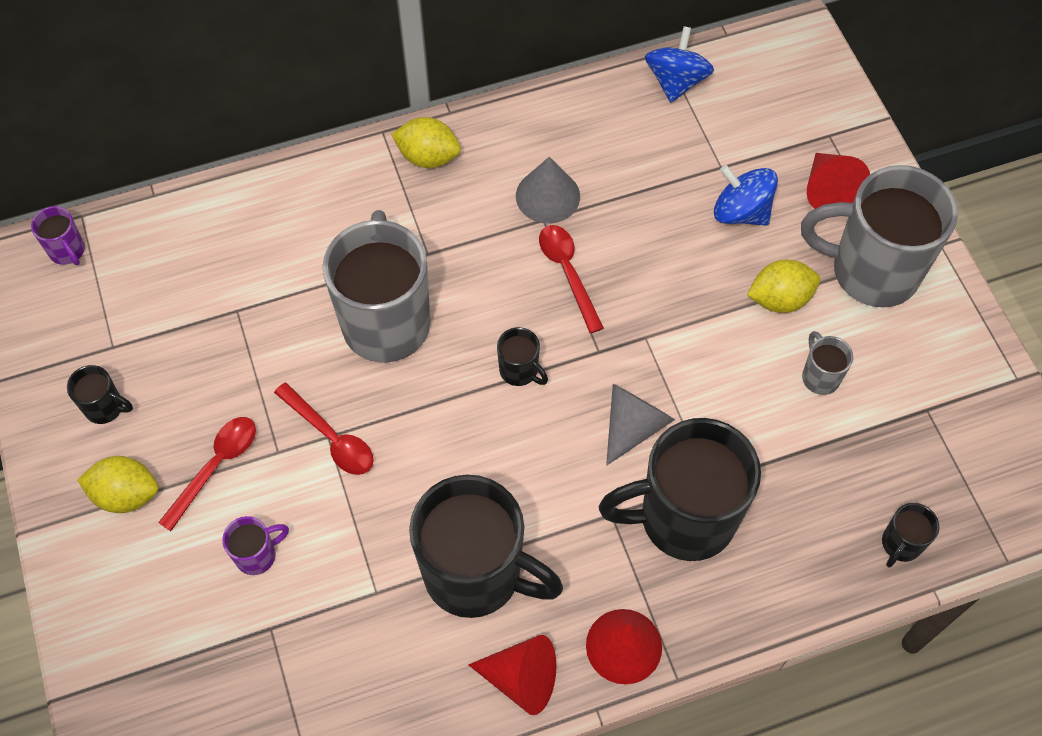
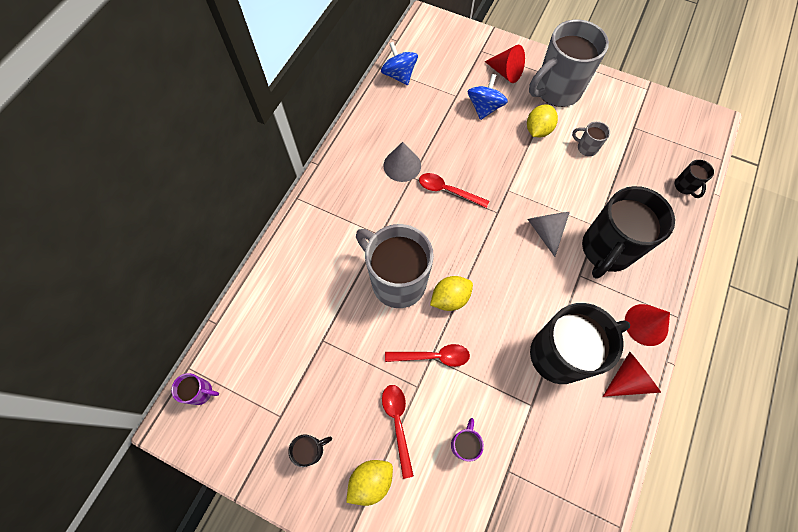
camera: 45 degrees left, 5 degrees up
(428, 157) = (331, 192): yellow lemon -> yellow lemon (450, 298)
(520, 371) = (477, 250): black mug -> none
(741, 212) = (484, 107): blue spinning top -> blue spinning top turned 120 degrees clockwise

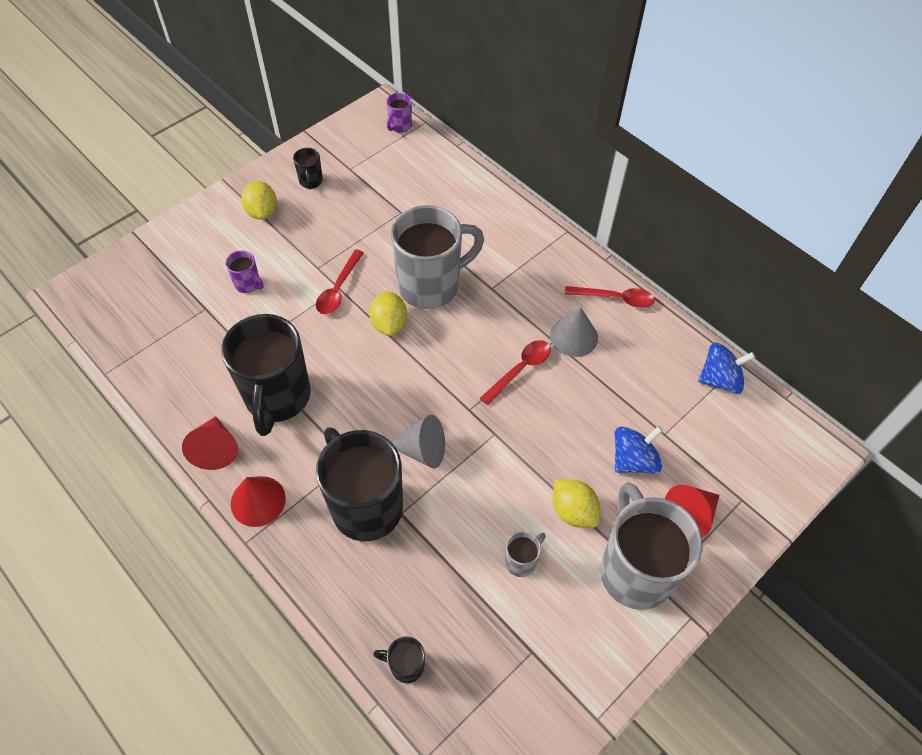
camera: 110 degrees right, 10 degrees down
(397, 423) = (295, 243): red spoon -> red spoon (615, 298)
(484, 107) = (633, 460): blue spinning top -> blue spinning top turned 75 degrees counterclockwise

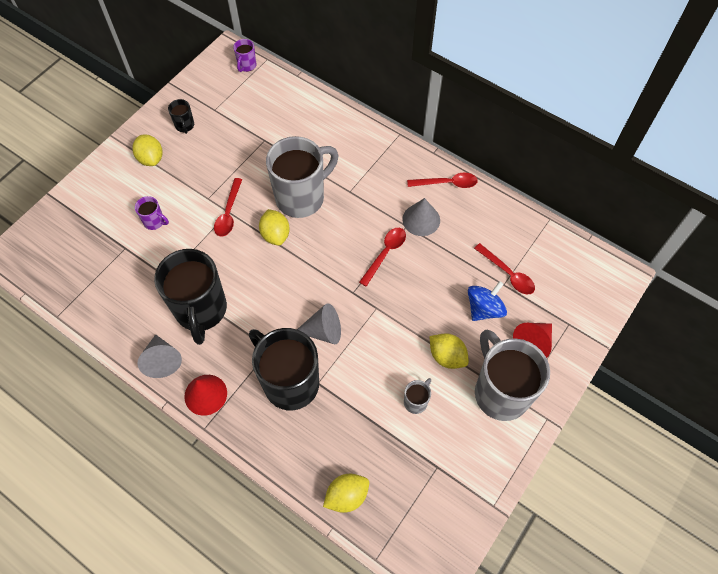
camera: 10 degrees left, 5 degrees up
(216, 449) = (162, 360): red cone -> grey cone
(405, 666) = (346, 496): black mug -> yellow lemon
(672, 422) = (507, 274): none -> red spoon
(720, 379) = (537, 234): blue spinning top -> none

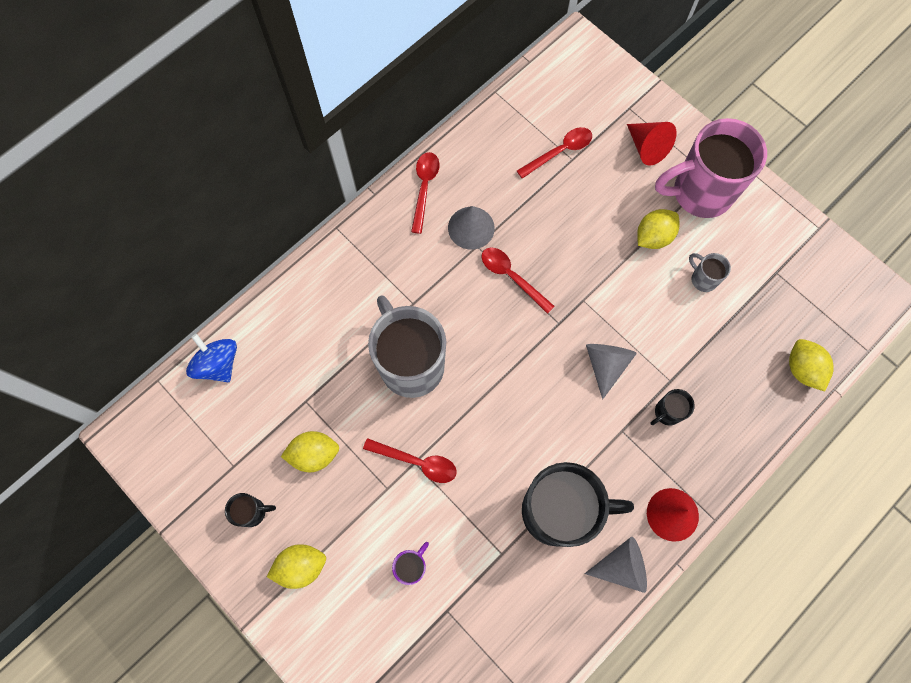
camera: 80 degrees left, 10 degrees up
(247, 66) = (162, 411): purple mug -> none
(275, 235) = (462, 404): yellow lemon -> yellow lemon (314, 454)
(289, 382) = (667, 413): black mug -> black mug, size x0.42
(484, 309) = (600, 186): blue spinning top -> blue spinning top (218, 364)
(500, 392) = (700, 193): grey mug -> pink mug

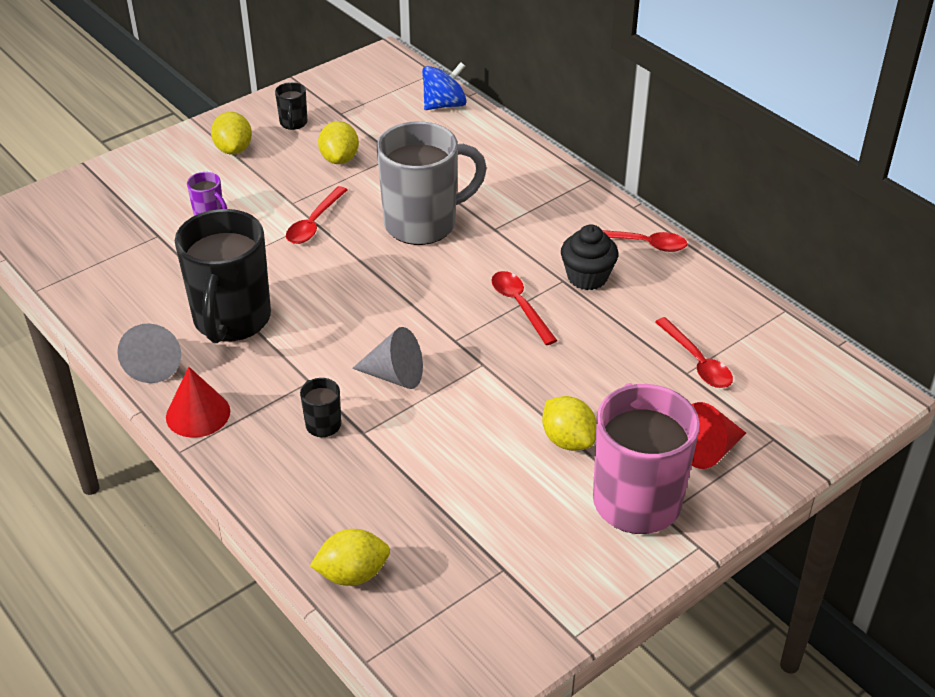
camera: 95 degrees right, 30 degrees down
(471, 228) = (587, 277): grey cone -> black cupcake
(512, 277) = (520, 305): red spoon -> red spoon turned 75 degrees counterclockwise
(703, 279) = (501, 484): grey mug -> none

